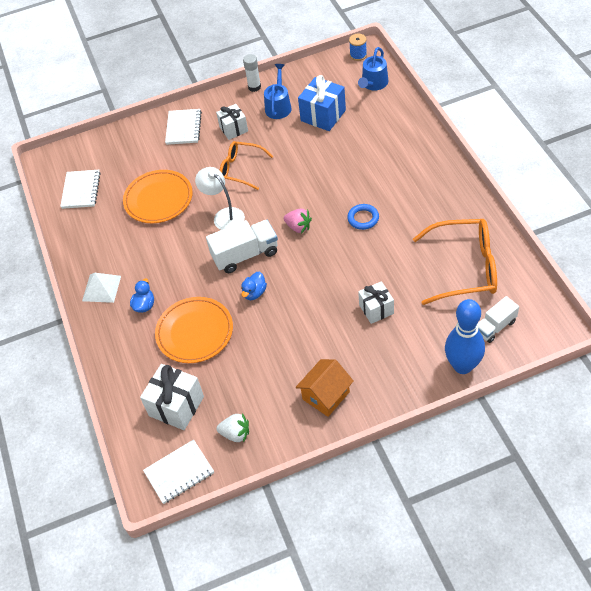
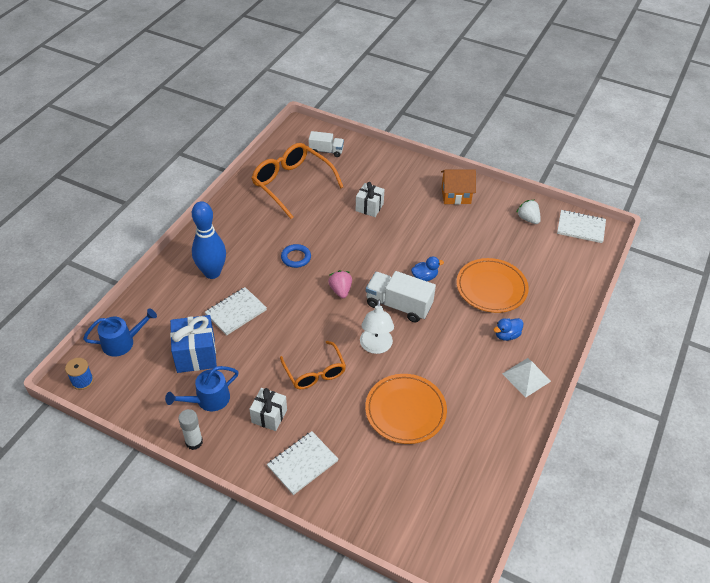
camera: 140 degrees left, 5 degrees down
(81, 190) = (459, 490): white notebook -> white notebook (236, 312)
(176, 406) = (548, 259): white gift -> none
(462, 366) = (369, 151): blue bowling pin -> blue bowling pin (212, 273)

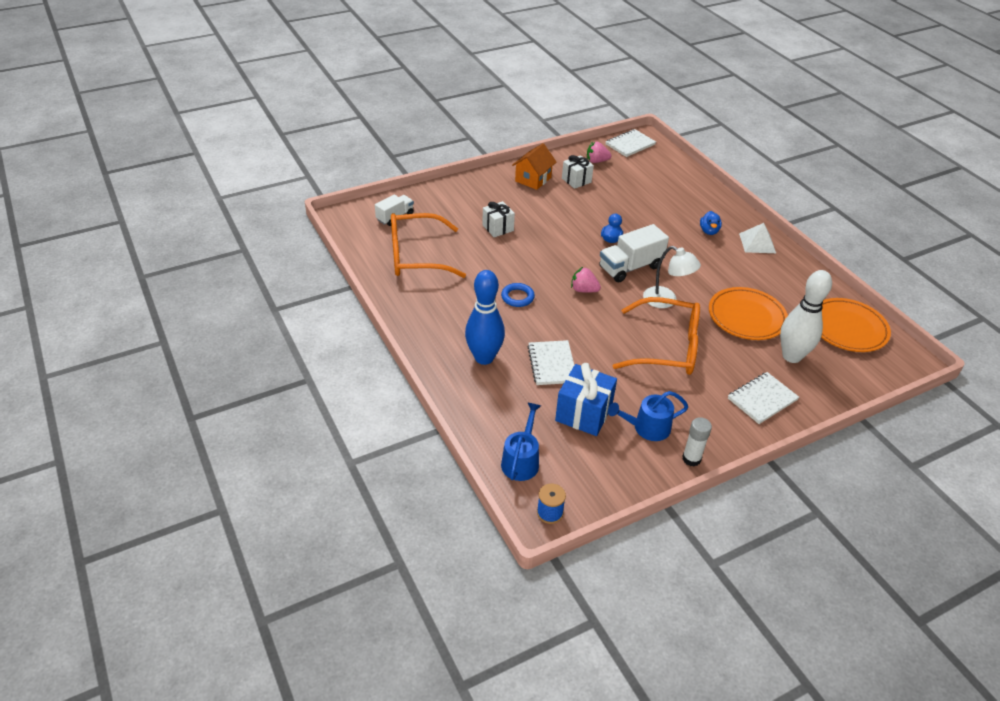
camera: 55 degrees left, 5 degrees down
(208, 399) = (647, 428): blue watering can -> blue watering can turned 75 degrees clockwise
(269, 416) = (695, 397): white gift -> white gift (576, 180)
(302, 463) = (762, 399): white notebook -> white notebook turned 60 degrees clockwise
(314, 372) = (666, 347): orange glasses -> orange glasses, size x1.60
(379, 465) = (791, 356): none -> white bowling pin
(491, 288) = (654, 214): orange plate -> orange plate (847, 328)
(528, 219) = (596, 161): white strawberry -> pink strawberry

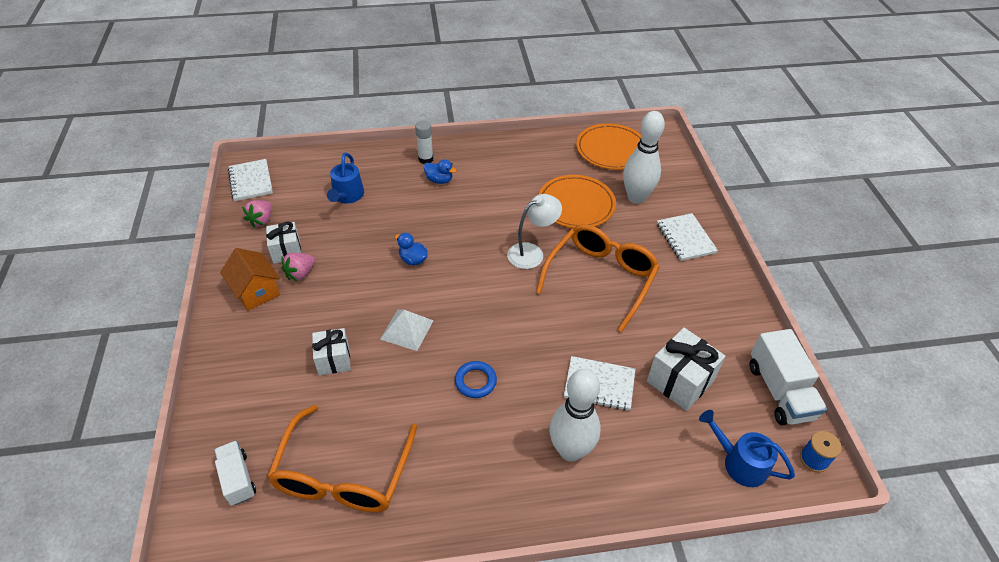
camera: 70 degrees left, 5 degrees up
(484, 358) = (570, 450): blue bowling pin -> white bowling pin
(583, 414) = (680, 381): blue gift -> white gift
(584, 290) = (488, 314): pink strawberry -> pink strawberry (300, 273)
(630, 267) = (468, 261): white truck -> white truck (779, 391)
(647, 428) = (708, 335): blue watering can -> blue watering can (347, 196)
(691, 459) = (752, 316): white glue stick -> white glue stick (426, 159)
(757, 243) = (474, 155): white pyramid -> white pyramid (407, 329)

